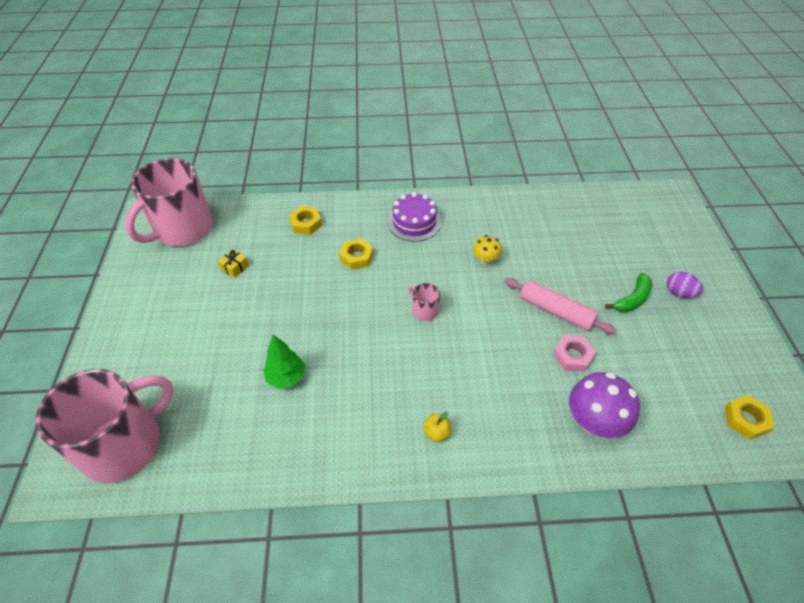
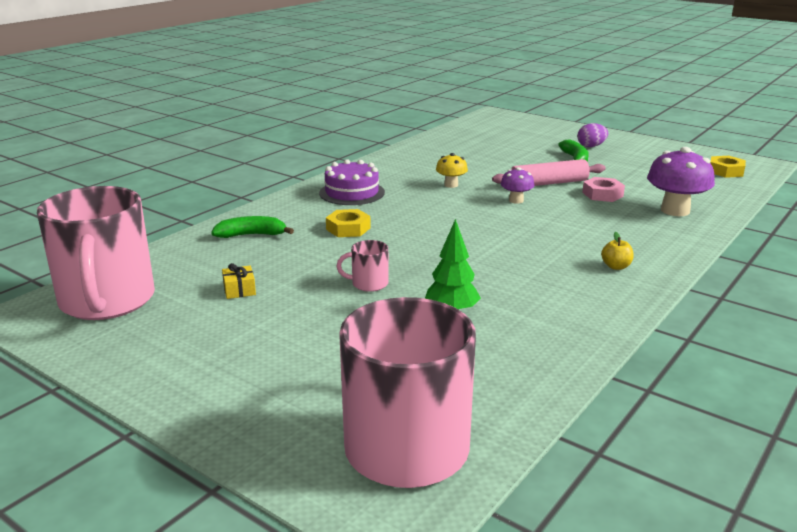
camera: 50 degrees left, 25 degrees down
(306, 223) = (251, 235): yellow nut -> green banana
(424, 310) = (468, 225): pink mug -> pink mug (368, 284)
(498, 311) = (516, 200): none -> purple mushroom

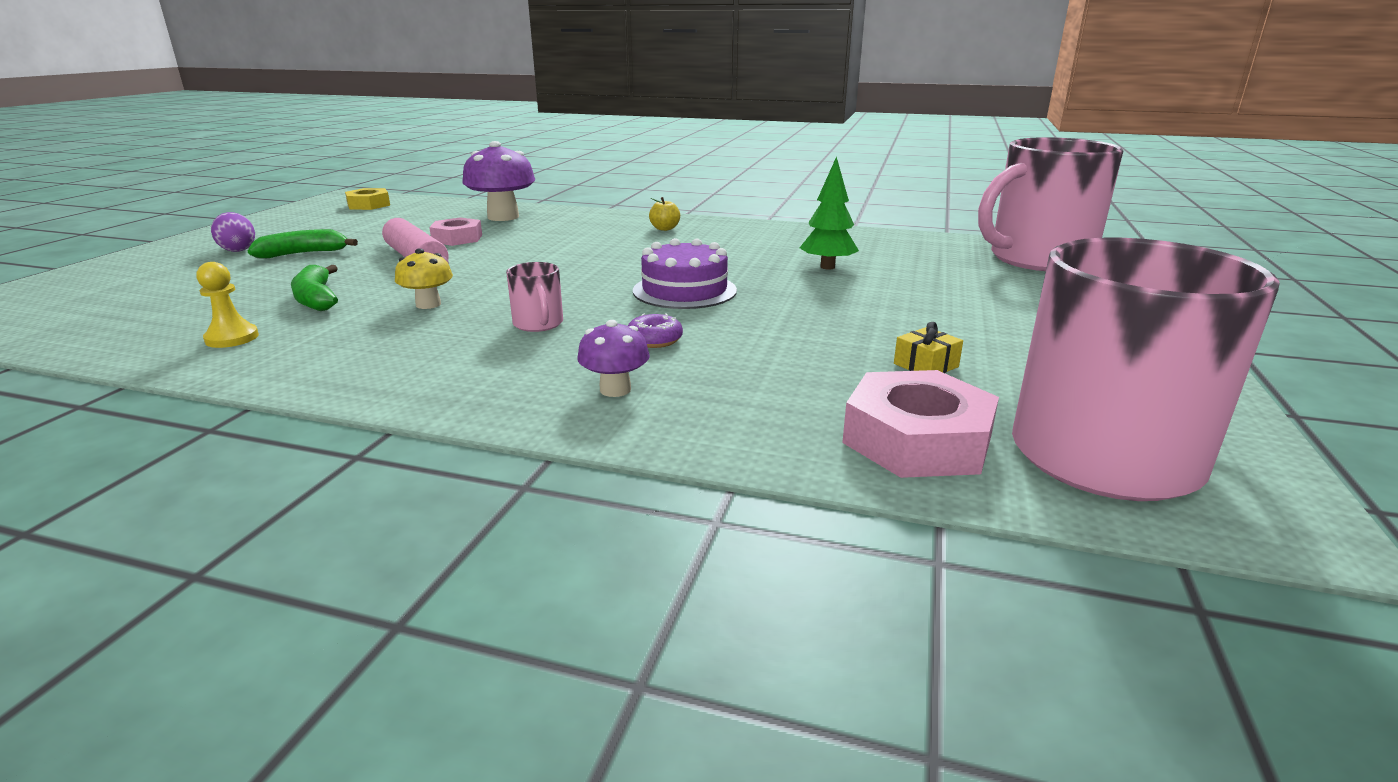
camera: 110 degrees left, 0 degrees up
(176, 263) = (917, 440): none -> pink nut
(251, 235) = (740, 405): green banana -> green banana (316, 299)
(348, 228) = (654, 340): yellow nut -> purple donut
(352, 193) = (483, 365): purple cake -> purple cake (684, 290)
(368, 284) = (813, 303): pink mug -> pink mug (538, 324)
(429, 153) = (232, 338): none -> yellow pawn
(516, 200) = (491, 268): purple mushroom -> purple mushroom (615, 389)

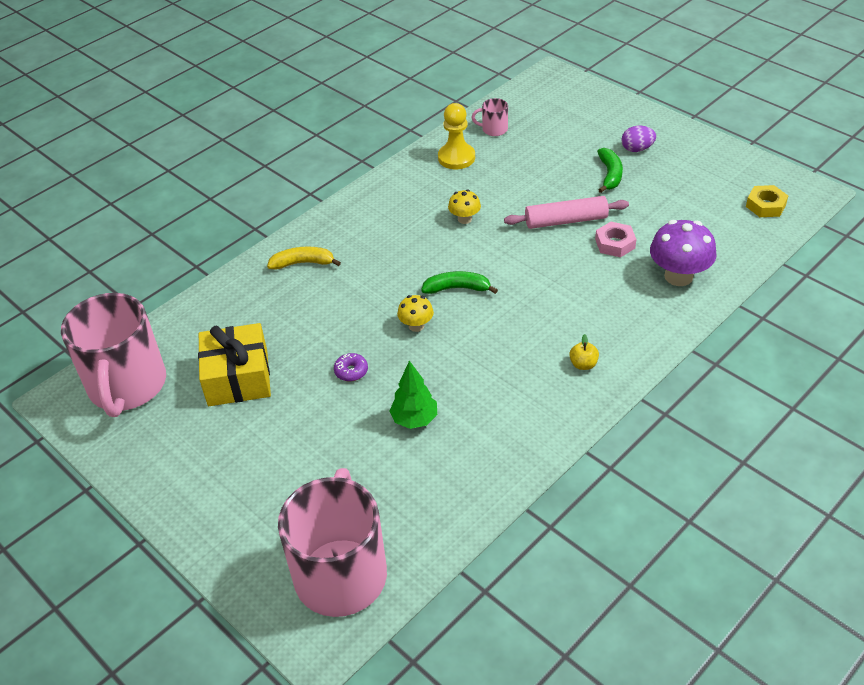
camera: 120 degrees right, 20 degrees up
(232, 338) = (456, 158): yellow pawn -> yellow pawn, size x1.59
(316, 299) = (503, 181): green banana -> green banana (457, 288)
(538, 324) = (403, 254): pink mug -> pink mug (493, 129)
(615, 389) = (303, 263): purple mushroom -> yellow banana
(654, 340) = (348, 290): purple donut -> purple donut (351, 371)
(684, 290) = (416, 326): purple cake -> yellow mushroom
(917, 440) = (187, 335): pink nut -> none
(925, 365) = (238, 378): yellow gift -> yellow gift, size x2.46

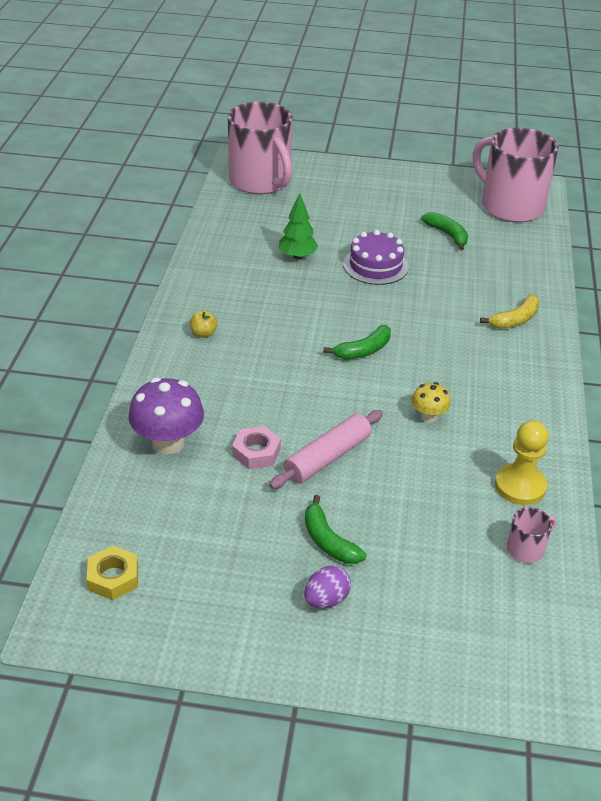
camera: 140 degrees right, 5 degrees down
(238, 378) = (447, 235): yellow gift -> green banana
(351, 371) = (375, 265): purple donut -> purple cake
(416, 326) = (364, 310): yellow mushroom -> none

